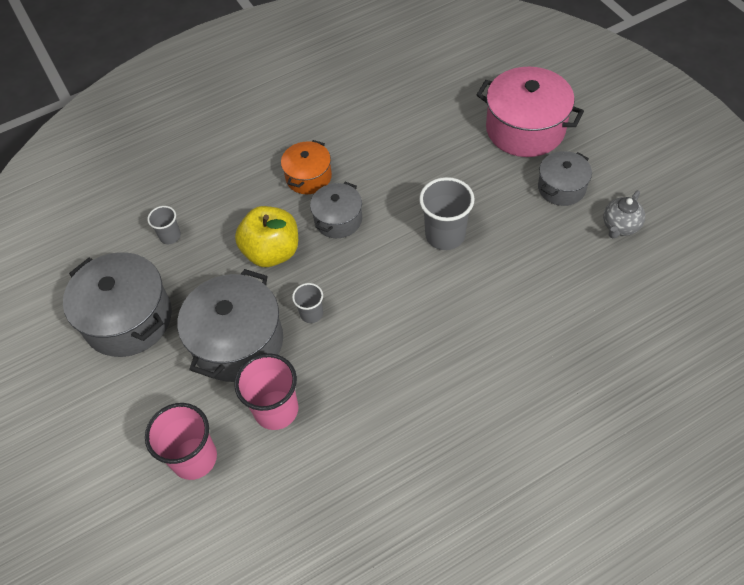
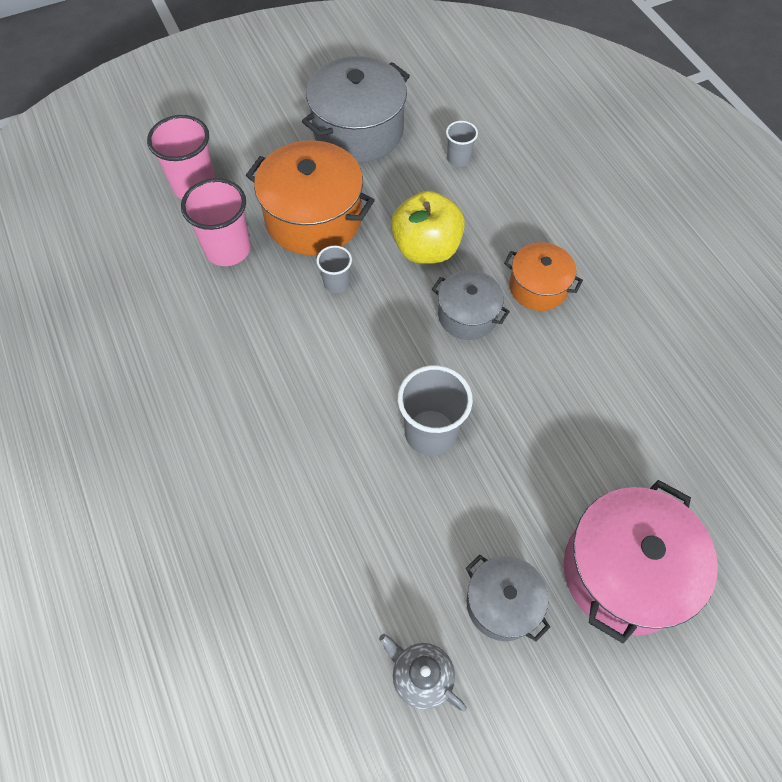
camera: 90 degrees right, 5 degrees up
(238, 342) = (313, 218): grey pot -> orange pot

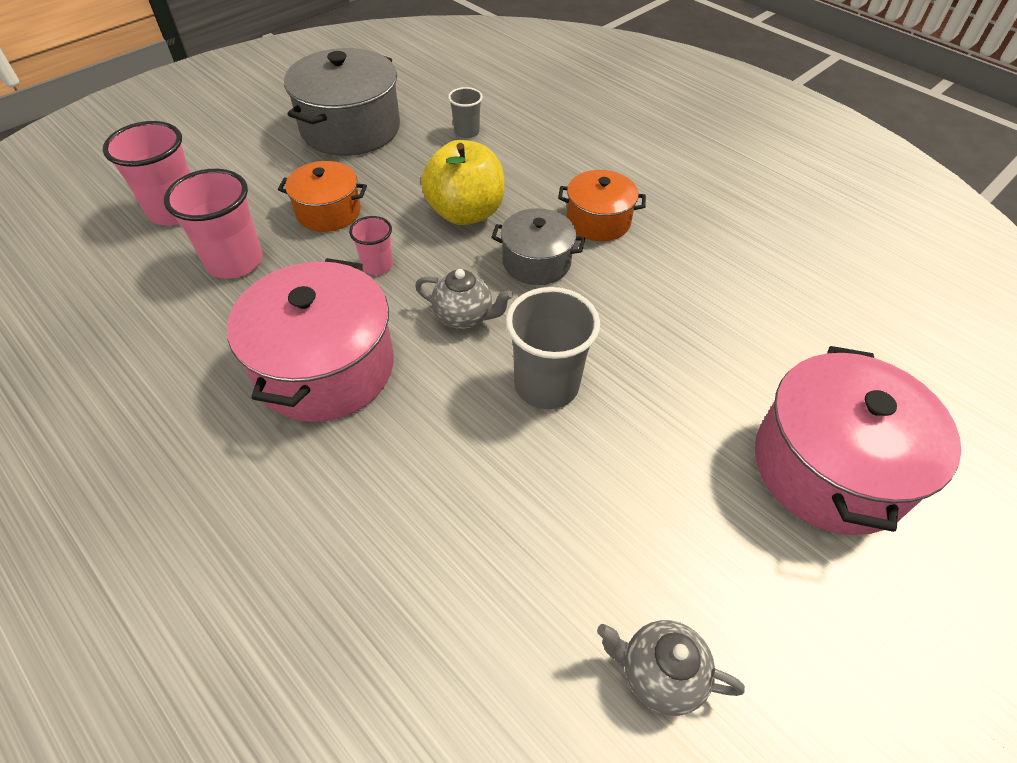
camera: 20 degrees left, 10 degrees down
(269, 367) = (325, 367): none -> pink pot
(313, 218) = (328, 212): orange pot -> orange pot, size x0.57
(336, 283) = (377, 265): grey cup -> pink cup
(389, 352) = (464, 317): none -> grey teapot
(502, 603) = (715, 547): grey pot -> none

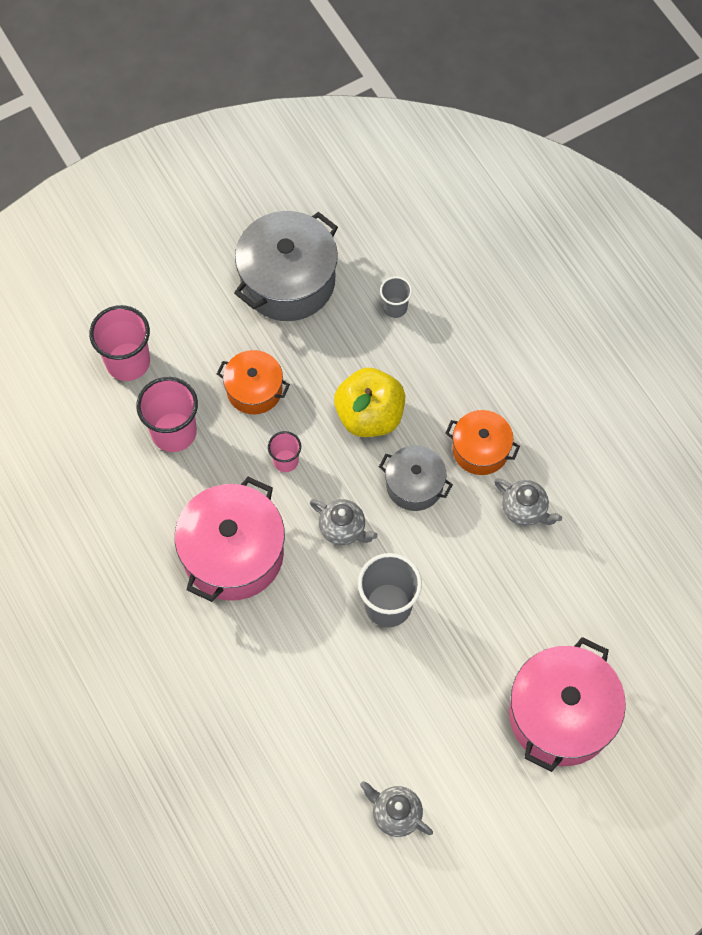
camera: 15 degrees right, 15 degrees up
(671, 263) = (524, 510): none -> grey teapot

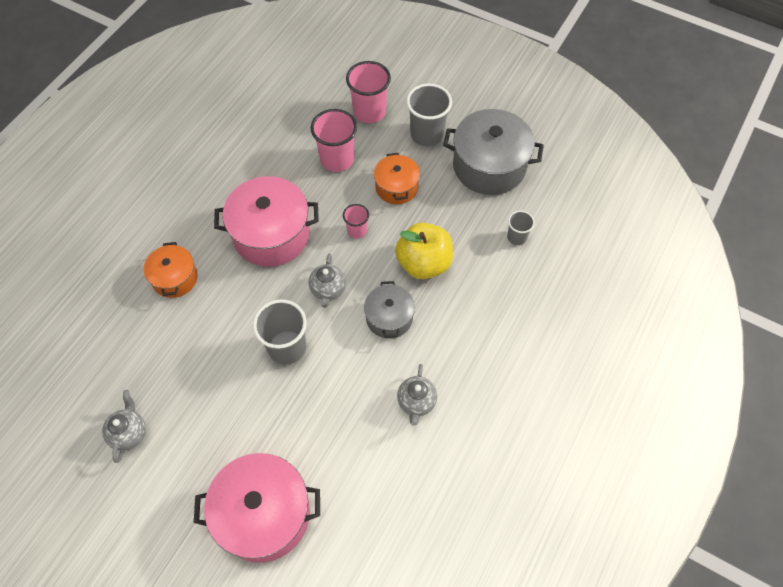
camera: 60 degrees right, 5 degrees down
(202, 319) = (427, 134): none -> grey cup
(480, 449) = (445, 347): orange pot -> orange pot (175, 278)

